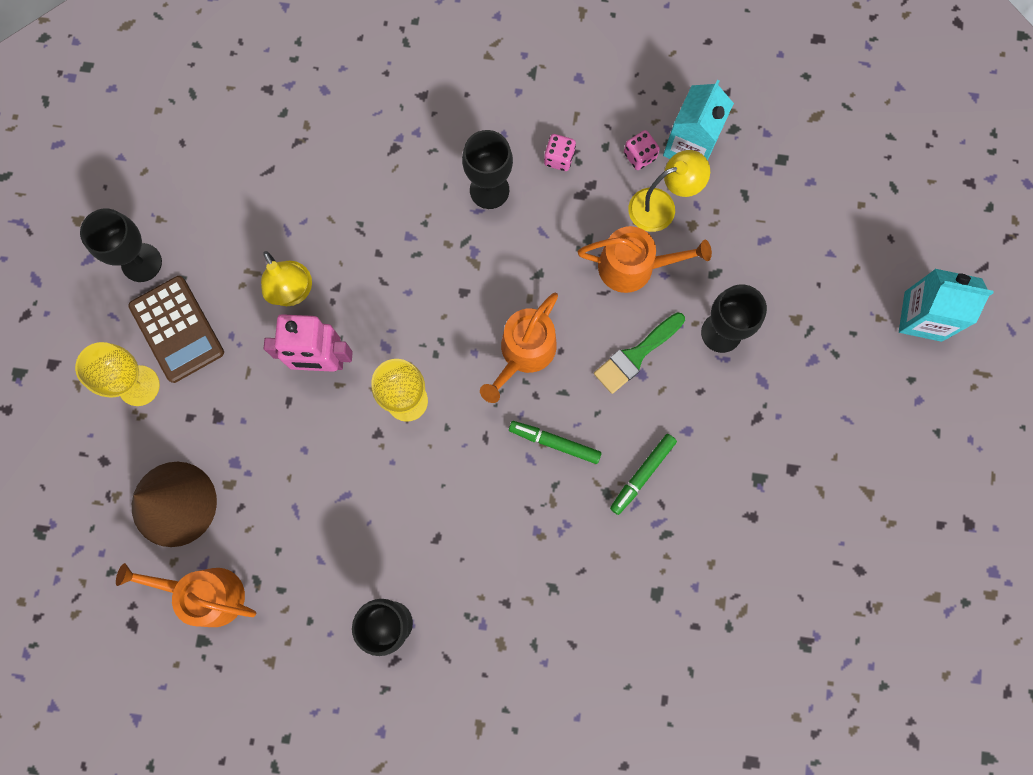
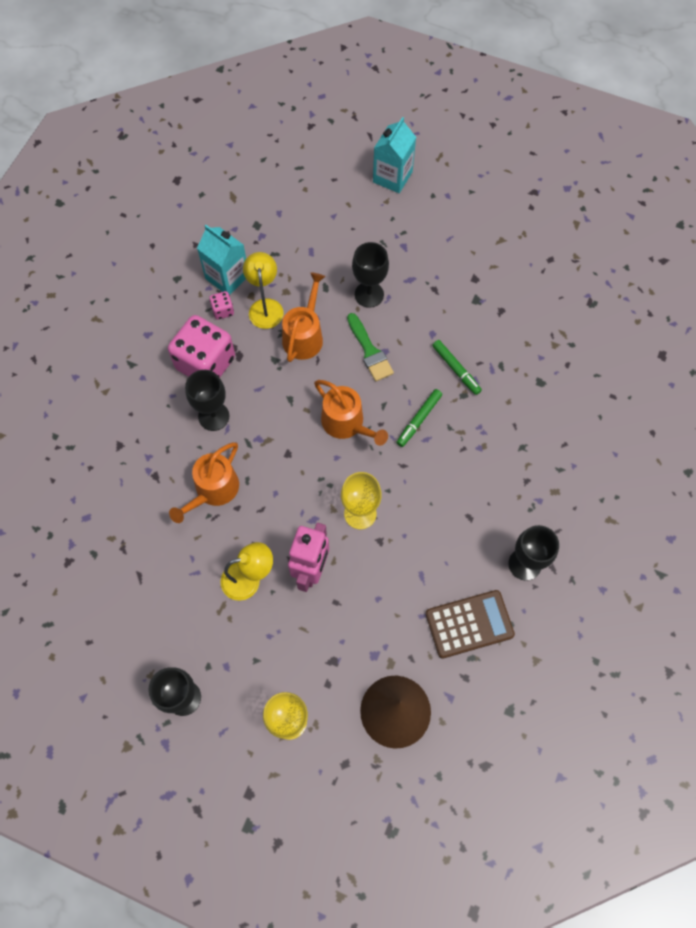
camera: 75 degrees left, 10 degrees down
(177, 329) = (251, 679): brown calculator -> brown calculator (469, 624)
(207, 594) = (474, 699): orange watering can -> orange watering can (213, 490)
(559, 158) = (205, 363): pink dice -> pink dice, size x2.36

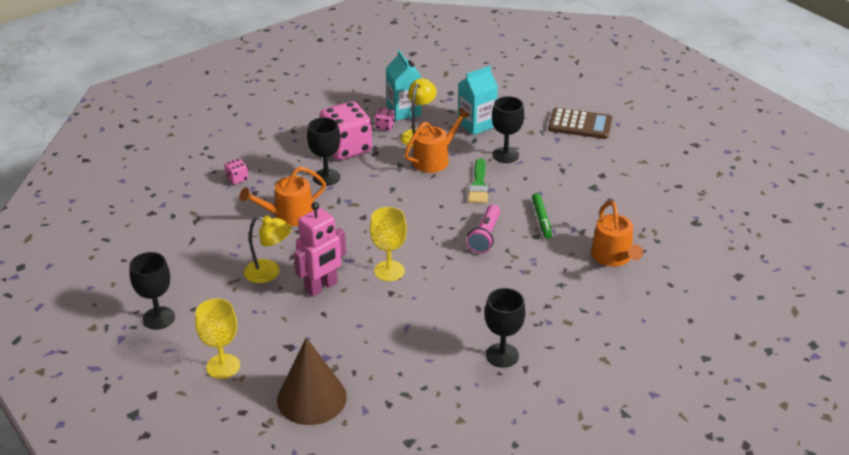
camera: 30 degrees right, 30 degrees down
(123, 466) = (237, 179): none -> pink dice
(346, 423) = (424, 217): orange watering can -> orange watering can (613, 257)
(392, 177) = (580, 100): turquoise carton -> turquoise carton (476, 124)
(419, 420) = (485, 236): green marker -> pink flashlight
(469, 624) = (421, 372): brown calculator -> brown calculator (580, 124)

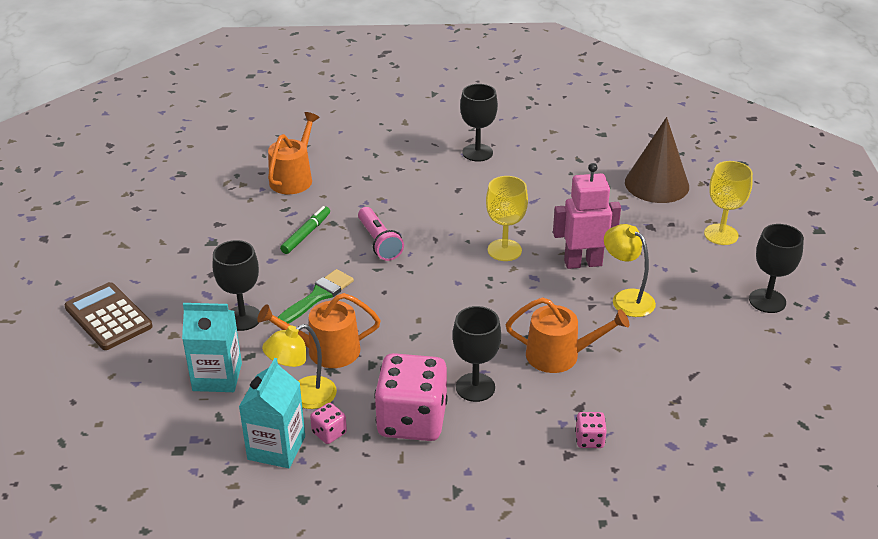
camera: 145 degrees left, 0 degrees up
(485, 236) = (379, 242): pink flashlight -> pink flashlight turned 105 degrees clockwise

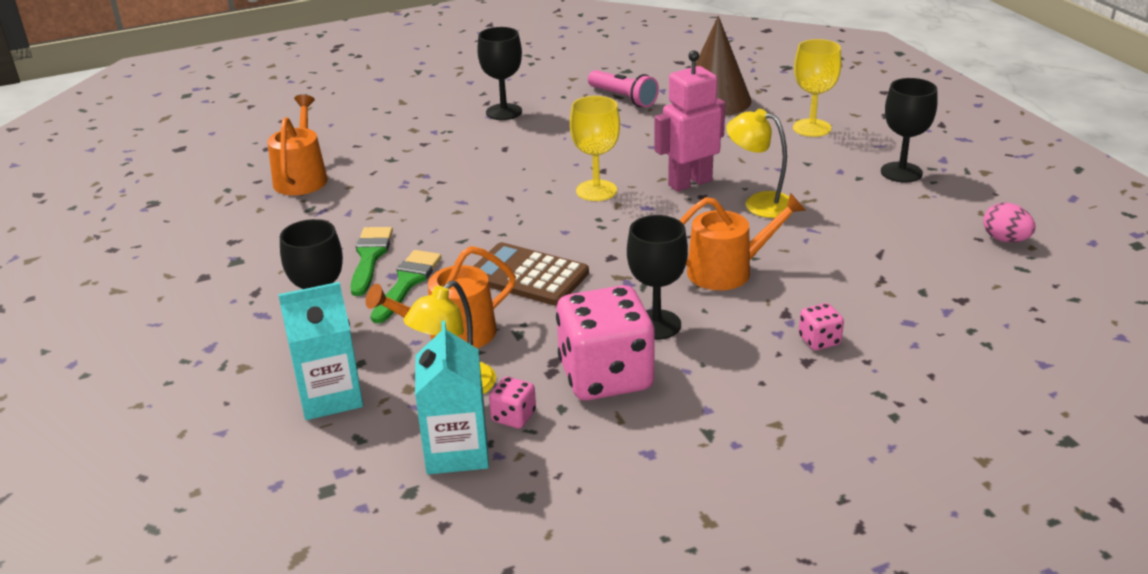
camera: 20 degrees left, 5 degrees down
(108, 317) = (140, 370): brown calculator -> brown calculator (528, 276)
(304, 265) = (370, 257): none -> green brush
(306, 234) = (352, 227): green marker -> none
(379, 242) = (446, 215): pink flashlight -> pink flashlight (623, 98)
(809, 393) = (1005, 240): none -> pink egg

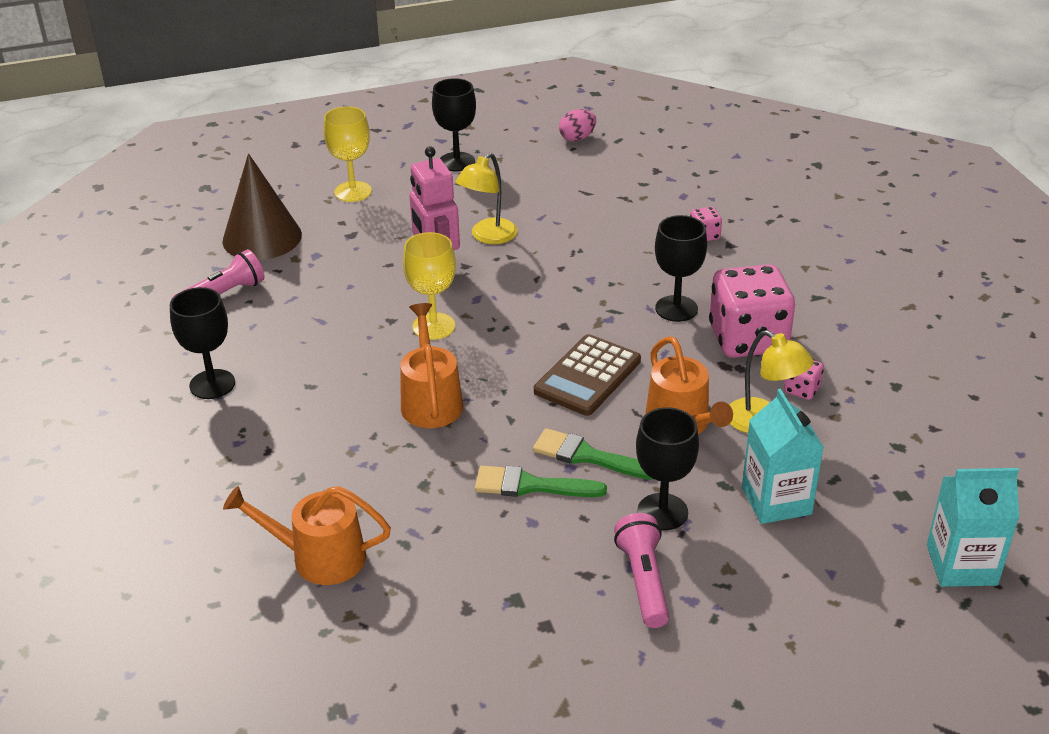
camera: 85 degrees left, 5 degrees up
(239, 321) = (643, 581): none -> pink flashlight
(457, 451) = (847, 421): turquoise carton -> turquoise carton (961, 565)
(727, 271) = (599, 265): orange watering can -> orange watering can (431, 401)

